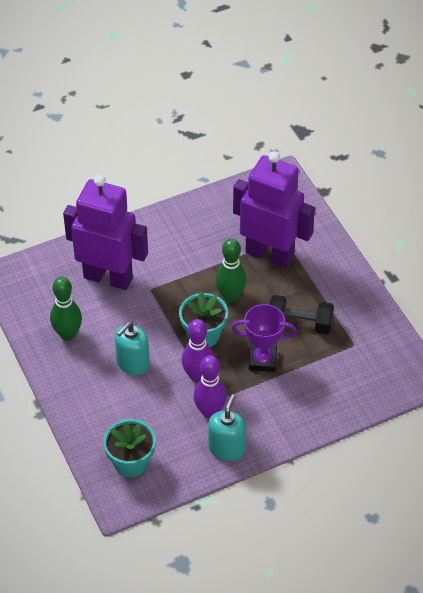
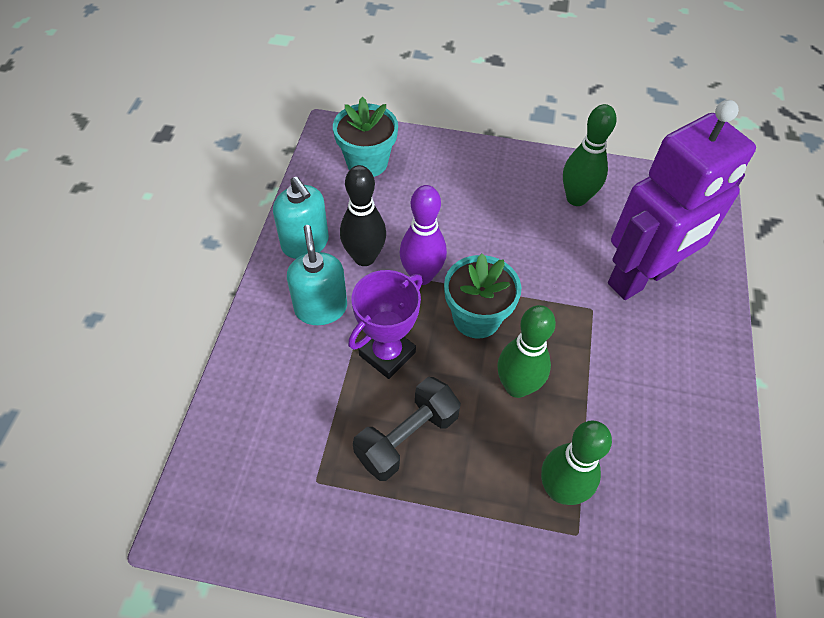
camera: 125 degrees right, 5 degrees up
(133, 363) = (490, 229): turquoise soap dispenser -> turquoise soap dispenser (321, 308)
(210, 411) = (364, 257): purple bowling pin -> black bowling pin
(270, 254) = (560, 490): purple robot -> green bowling pin

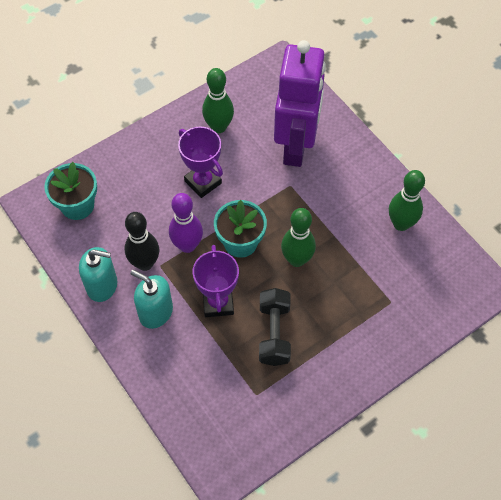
camera: 45 degrees left, 5 degrees up
(503, 233) = (203, 182): none -> purple trophy
(560, 490) = (365, 290): green bowling pin -> green bowling pin (401, 224)

